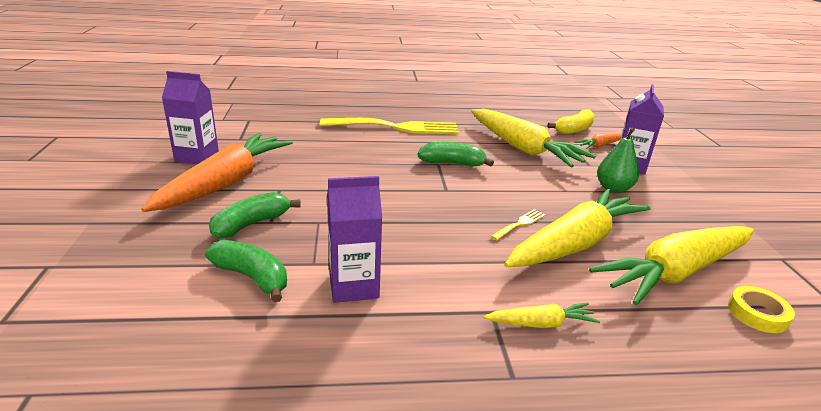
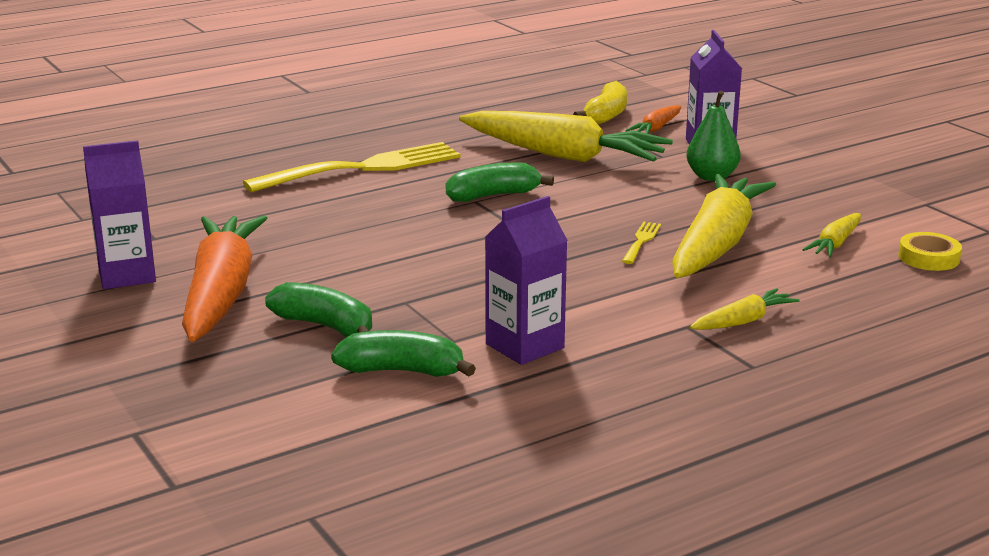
camera: 25 degrees left, 5 degrees down
(251, 224) = (325, 326): green banana -> green banana turned 105 degrees clockwise
(675, 273) = (835, 244): yellow carrot -> yellow carrot, size x0.45

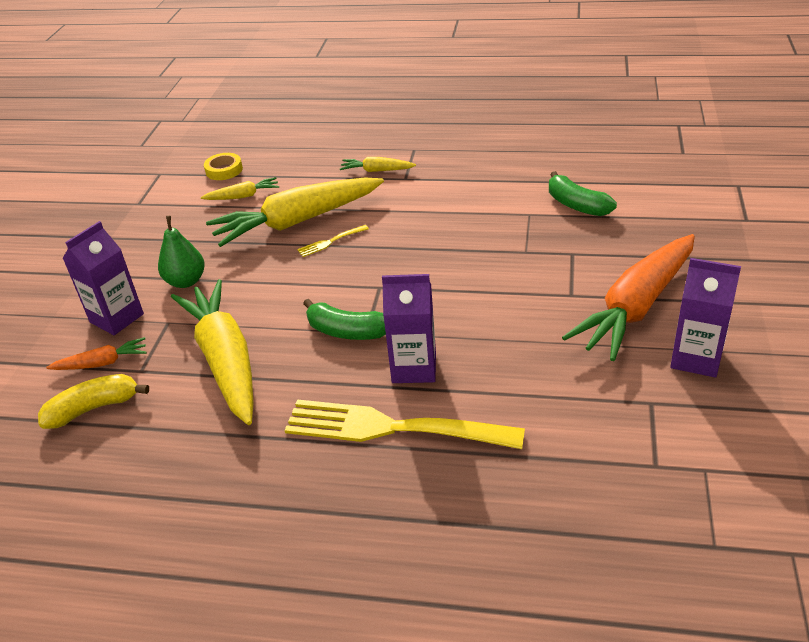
camera: 135 degrees left, 15 degrees up
(325, 326) = (590, 251): green banana -> none
(524, 346) = (498, 196): purple carton -> purple carton (414, 368)

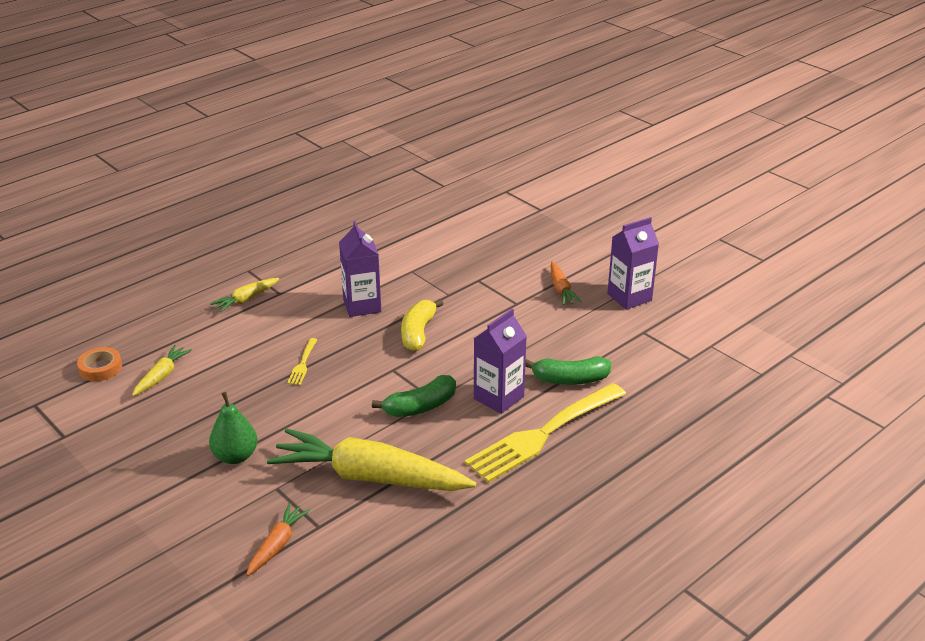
camera: 55 degrees left, 5 degrees down
(93, 408) = (330, 570): yellow banana -> yellow banana (418, 333)
(117, 318) = (226, 514): purple carton -> purple carton (362, 305)
(224, 170) = (100, 368): yellow tape -> orange tape
(297, 222) = (248, 367): yellow carrot -> none
(576, 205) = (432, 250): green banana -> green banana (570, 380)
(636, 307) = (561, 289): orange carrot -> orange carrot, size x0.45

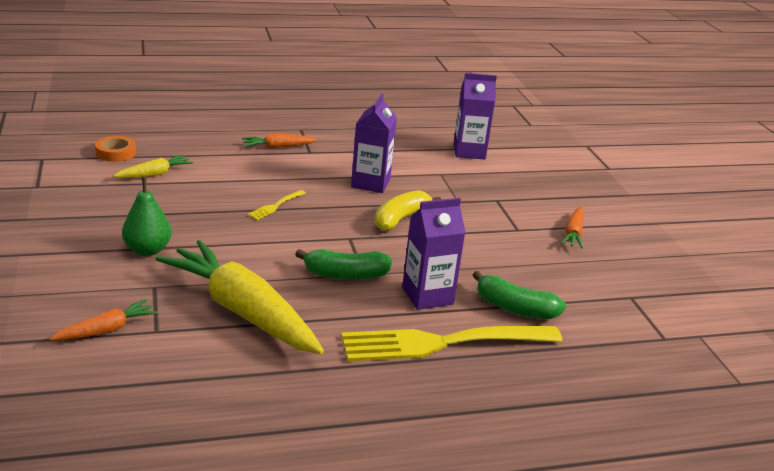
camera: 25 degrees right, 5 degrees down
(246, 299) = (277, 147): yellow carrot -> orange carrot
(629, 297) = (641, 263): purple carton -> purple carton (469, 152)

